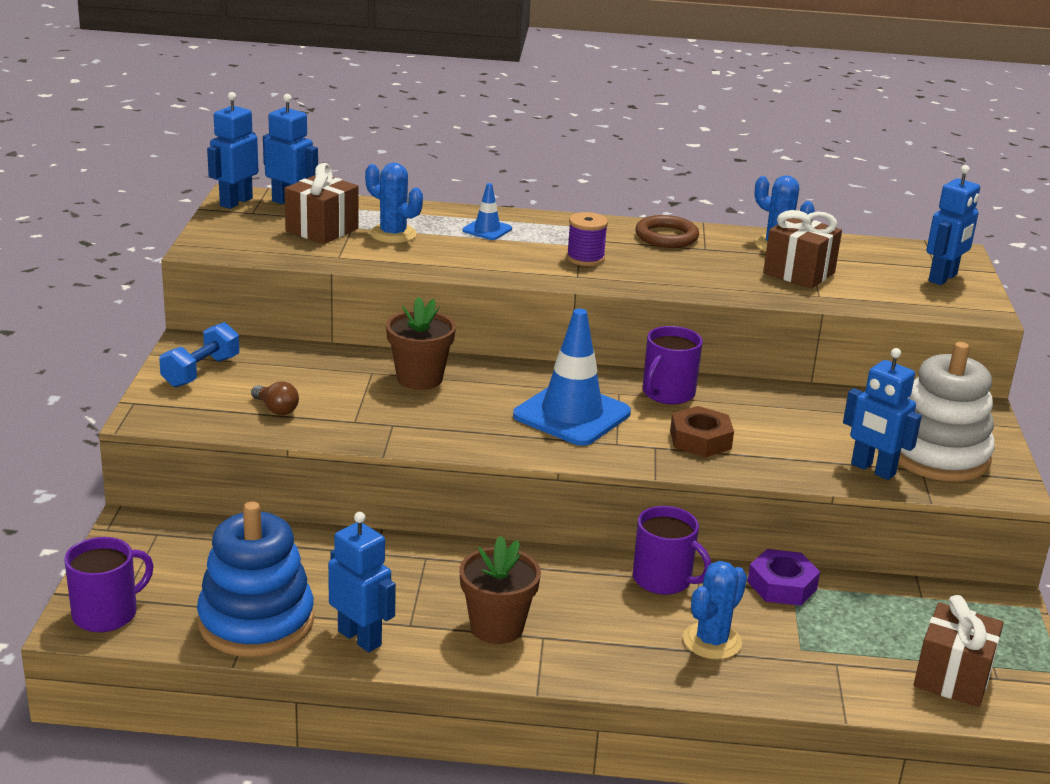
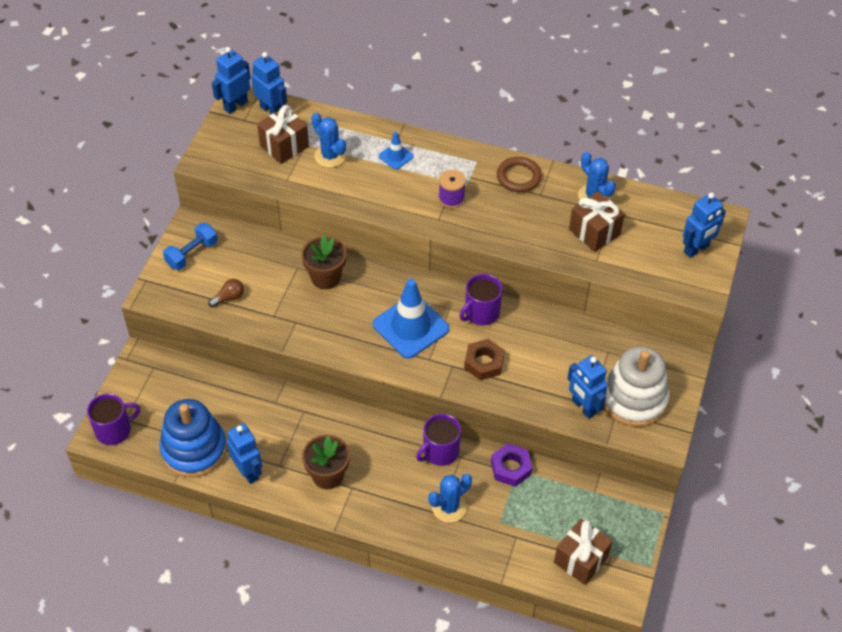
camera: 15 degrees right, 25 degrees up
(276, 409) = (229, 298): brown light bulb -> brown light bulb turned 90 degrees counterclockwise
(663, 579) = (440, 452): purple mug -> purple mug turned 90 degrees clockwise

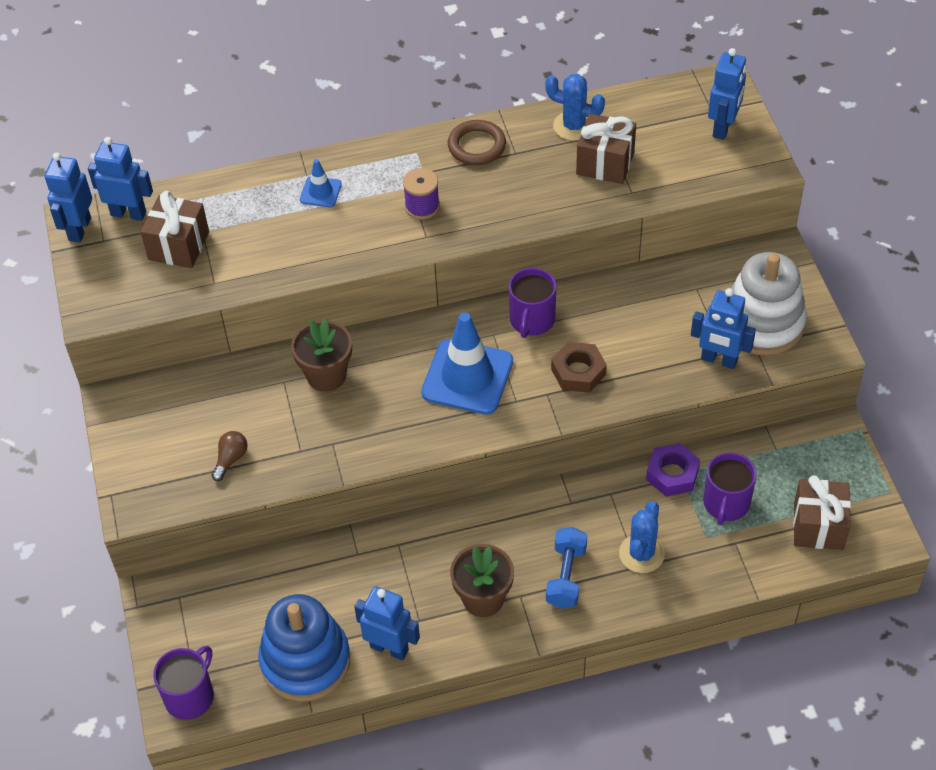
camera: 30 degrees left, 0 degrees up
(192, 254) = (143, 434): blue dumbbell -> blue dumbbell (566, 576)
(330, 156) = (243, 230): blue cactus -> none
(440, 452) = (584, 501): purple mug -> purple mug (726, 504)

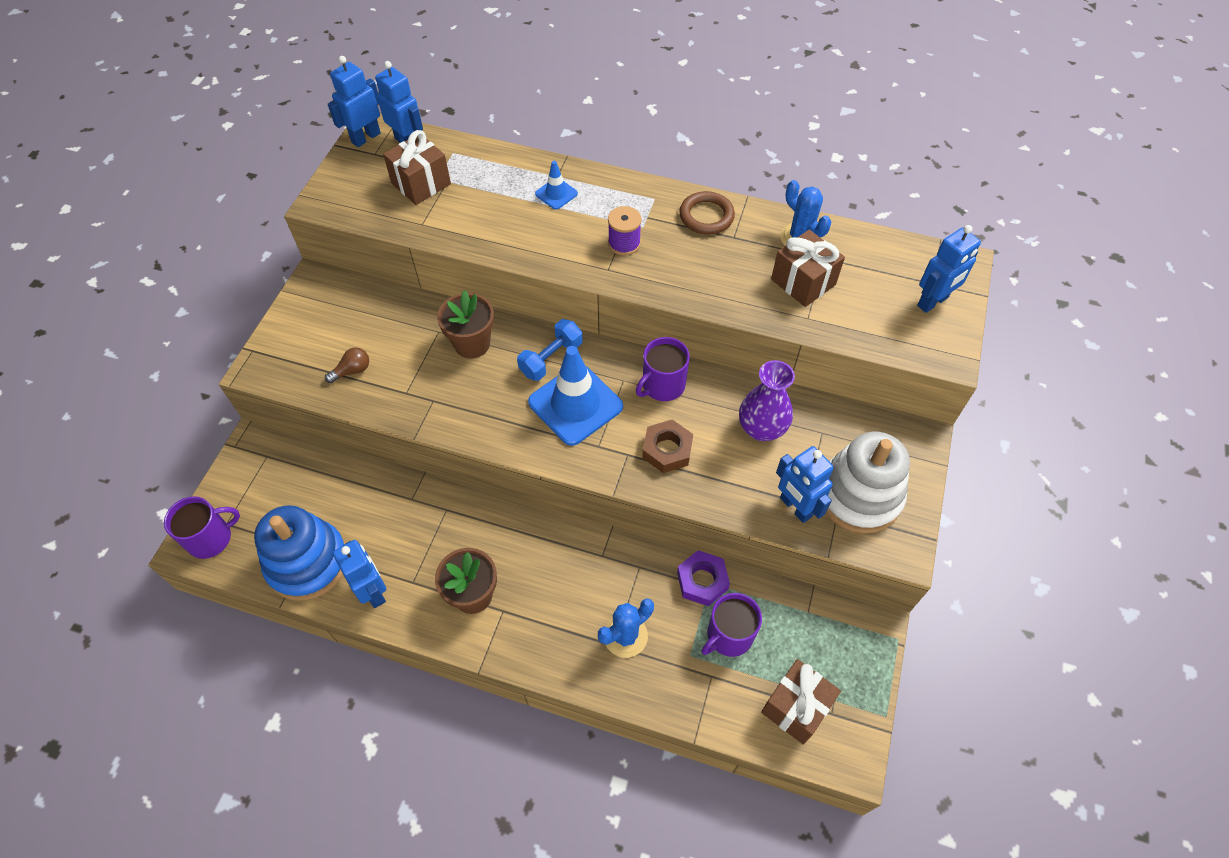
camera: 30 degrees right, 5 degrees up
(566, 576) = (550, 617): blue dumbbell -> blue dumbbell (551, 358)
(644, 312) = (761, 428): none -> purple vase

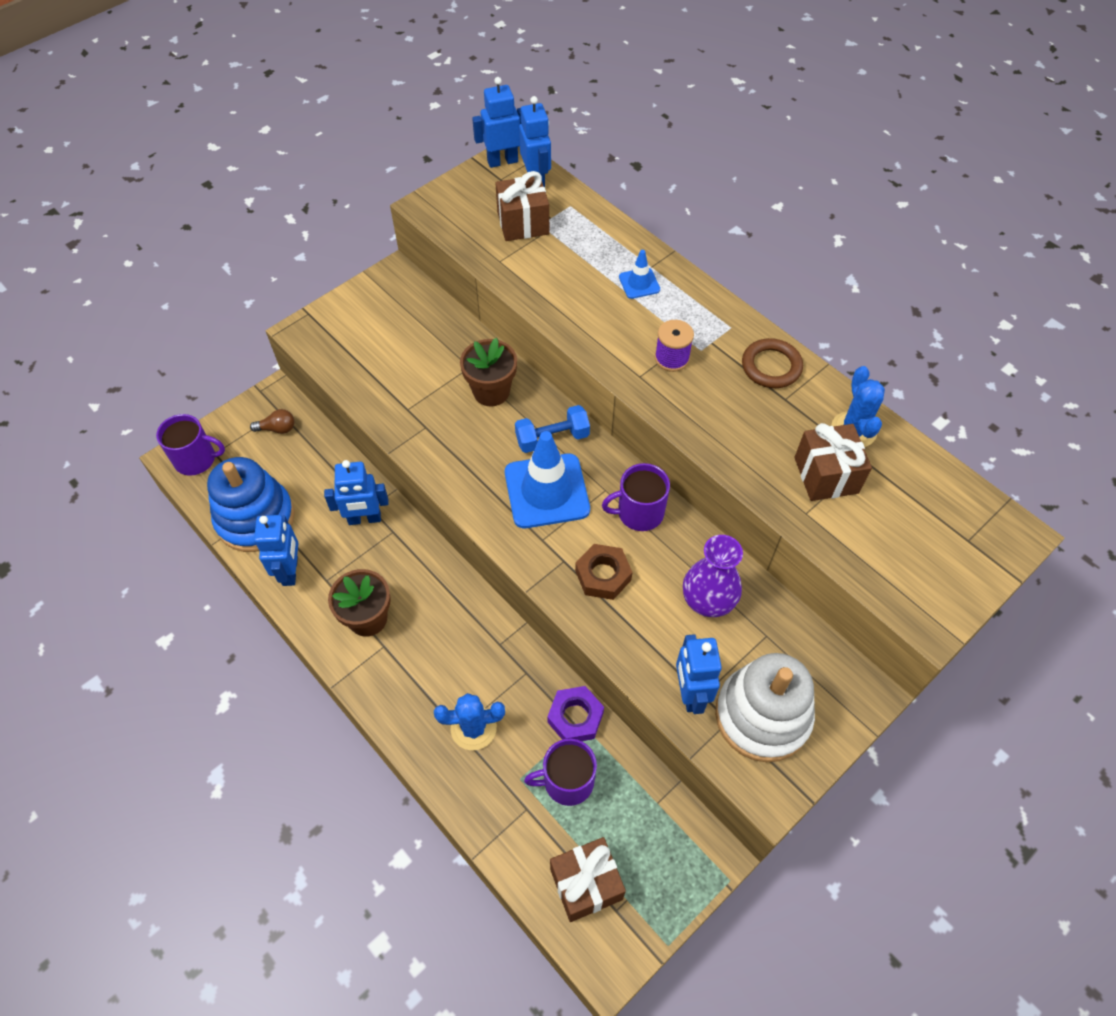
camera: 30 degrees right, 0 degrees up
(352, 371) = (376, 368): brown light bulb -> brown light bulb (277, 428)
(933, 302) = (953, 559): blue robot -> blue robot (364, 519)

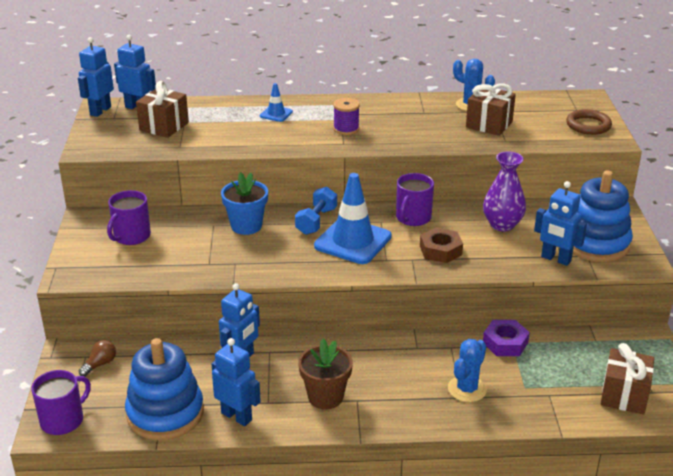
camera: 50 degrees left, 25 degrees down
(491, 391) = (246, 226): brown flower pot -> blue flower pot
(567, 781) = (546, 368): purple mug -> purple mug (131, 236)
(762, 716) = (595, 243): white stacking toy -> blue stacking toy
(771, 366) = (396, 106): brown ring -> brown ring (588, 125)

